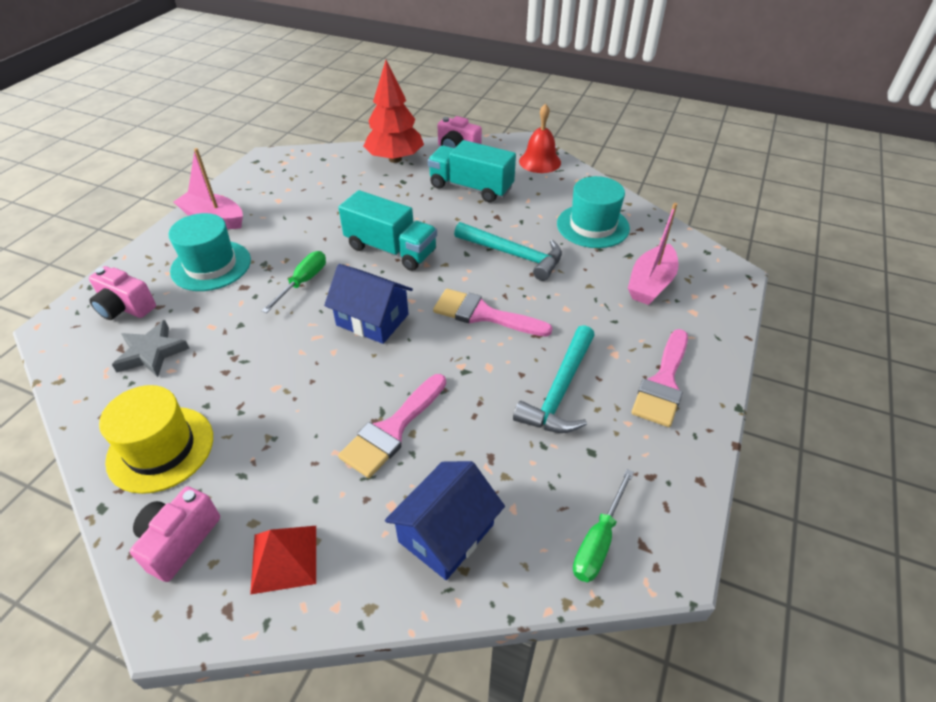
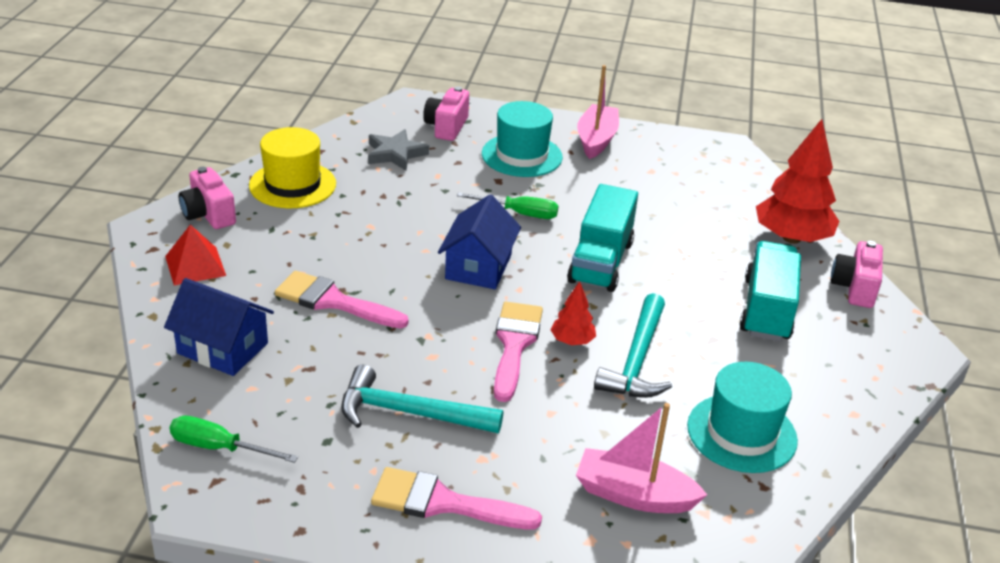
camera: 75 degrees right, 10 degrees down
(179, 541) = (208, 214): pink camera -> pink camera turned 135 degrees counterclockwise
(485, 282) = (572, 341): none -> red tree
(540, 161) = (880, 370): red bell -> none

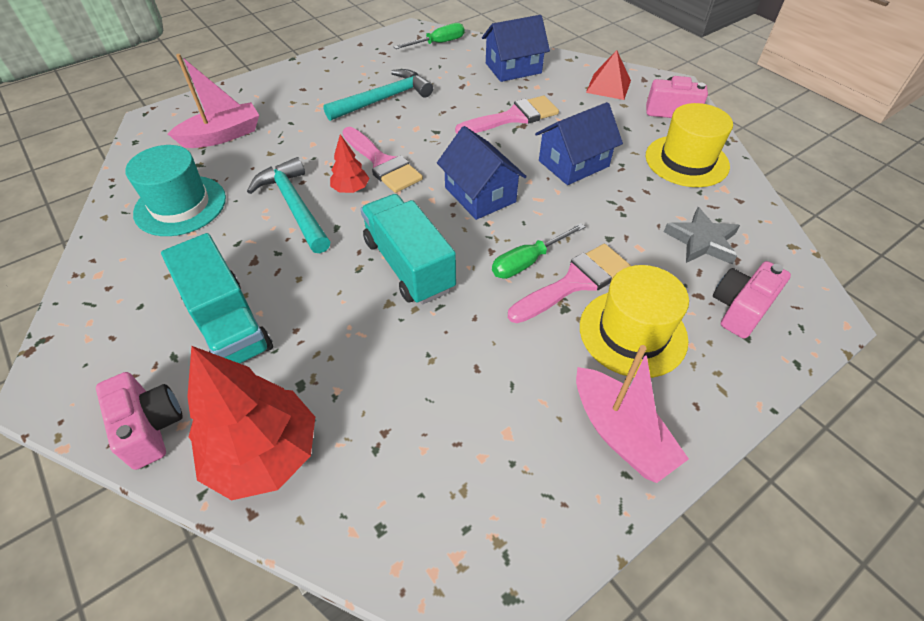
camera: 135 degrees right, 15 degrees up
(369, 237) = (573, 164): none -> blue house
(443, 503) = (315, 81): pink brush -> pink brush (575, 282)
(446, 127) = (740, 309): pink camera -> pink camera turned 105 degrees counterclockwise
(522, 155) = (632, 332): turquoise hat -> yellow hat

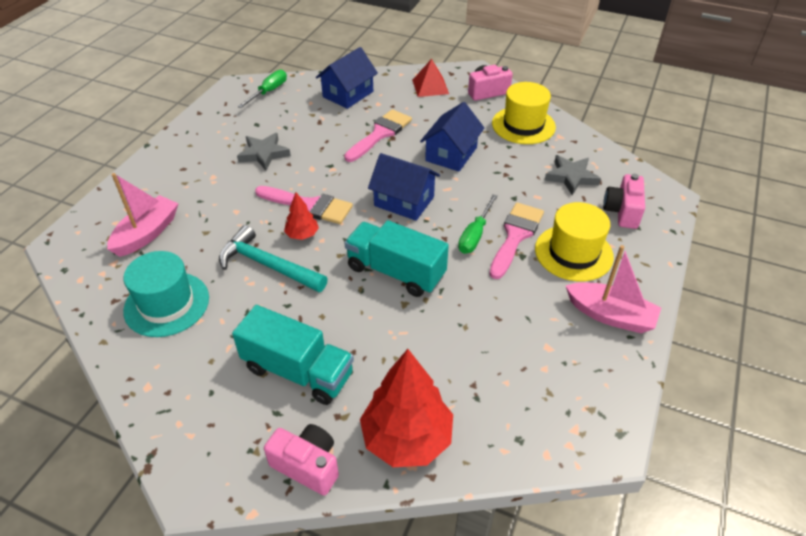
camera: 30 degrees left, 5 degrees down
(383, 99) = (264, 154): turquoise hammer -> grey star

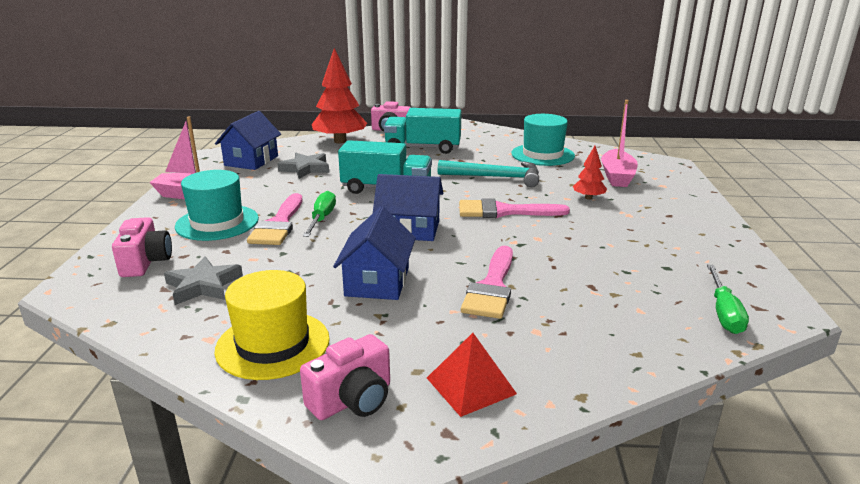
camera: 160 degrees right, 20 degrees down
(264, 154) = (608, 240): grey star -> grey star (305, 169)
(302, 235) = (487, 194): red tree -> red tree (588, 198)
(348, 94) = (600, 336): blue house -> blue house (251, 161)
(573, 253) = (217, 223): yellow hat -> turquoise hat

